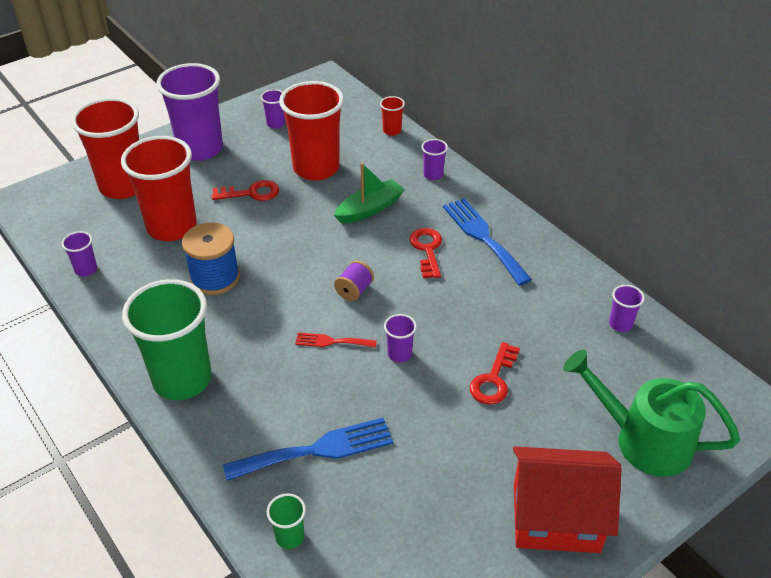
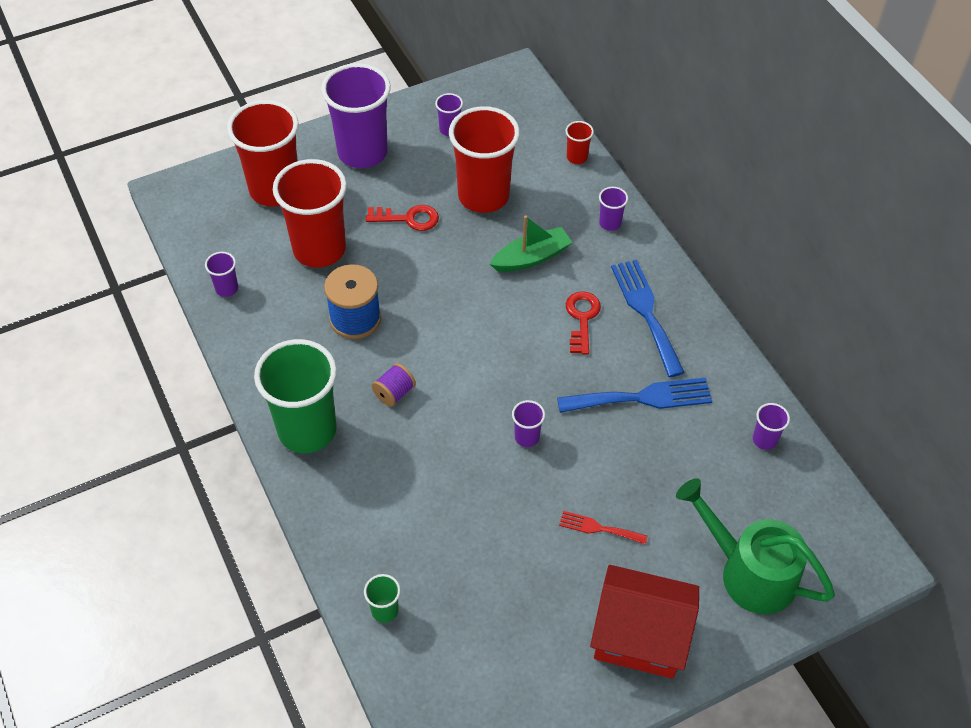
camera: 10 degrees right, 10 degrees up
(317, 450) = (425, 527): blue fork -> blue fork (642, 398)
(331, 341) = (461, 412): red fork -> red fork (598, 528)
(354, 290) = (495, 356): purple spool -> purple spool (394, 393)
(493, 379) = (615, 481): red key -> none

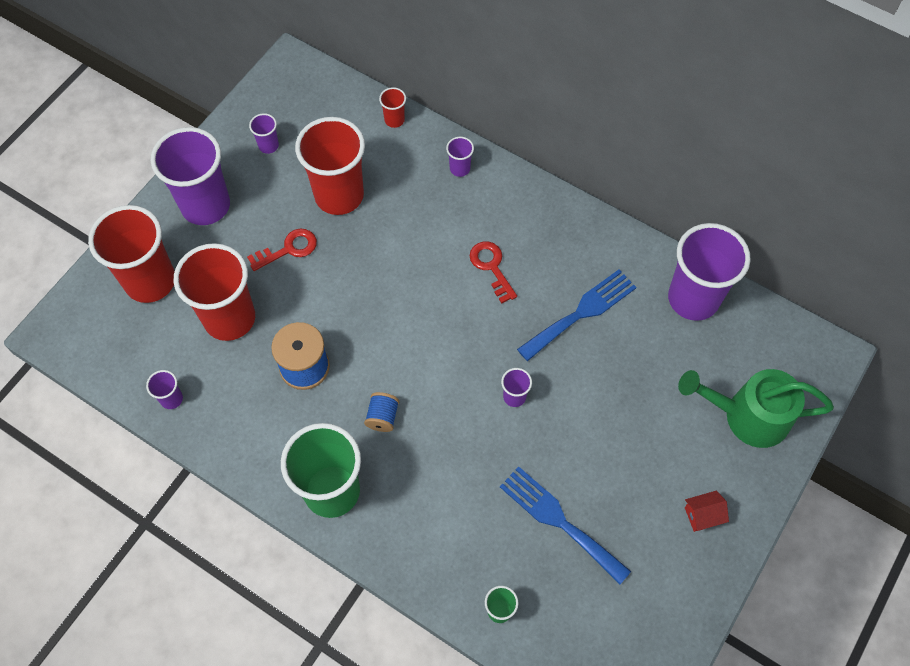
camera: 30 degrees left, 10 degrees up
(394, 393) = (382, 417): purple spool -> blue spool
(531, 257) = (416, 233): green boat -> none
(598, 528) = (617, 443): red fork -> none
(639, 637) = (702, 515): red house -> red house, size x0.42
(646, 312) = (538, 235): blue fork -> blue fork (559, 521)
(764, 440) = (693, 298): purple cup -> purple cup, size x2.37

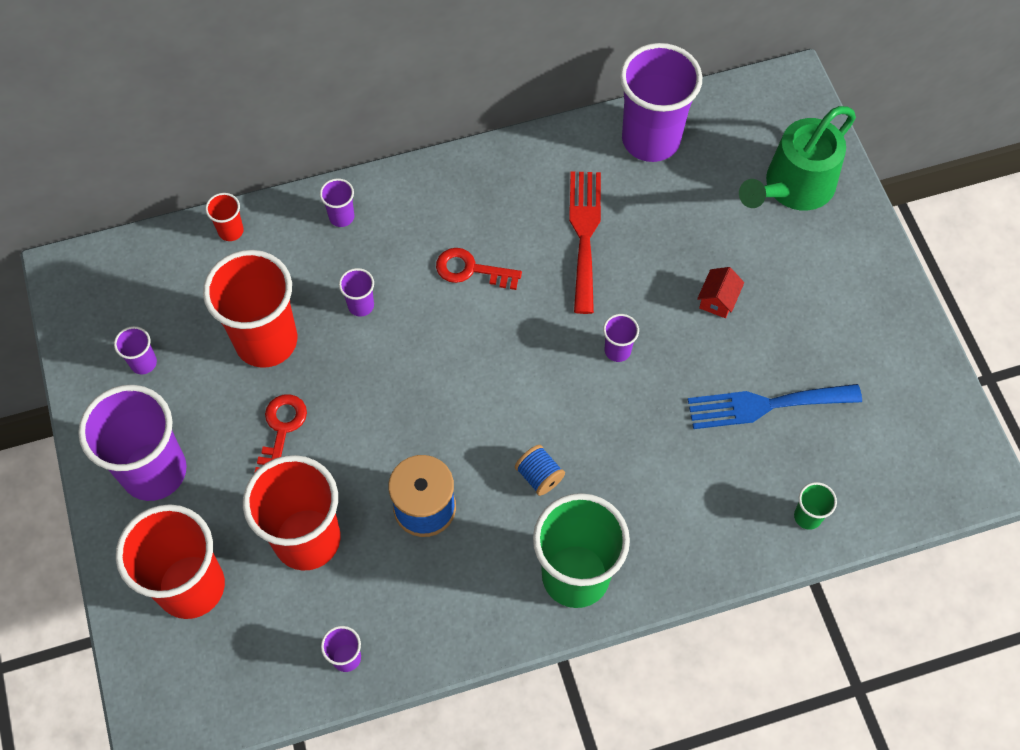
camera: 50 degrees left, 0 degrees up
(409, 226) = (361, 305): none -> purple cup
(581, 313) = (584, 234): blue fork -> red fork
(702, 515) = (852, 291): red house -> red house (718, 300)

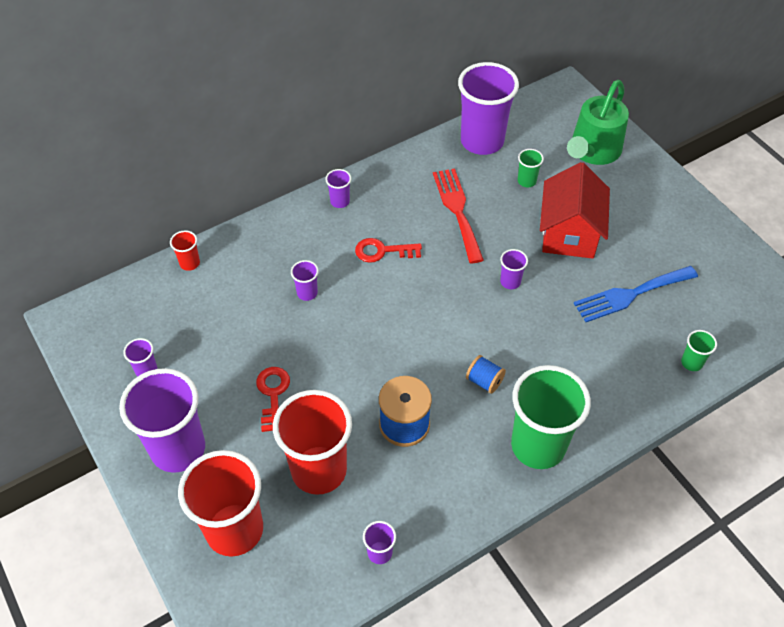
camera: 15 degrees left, 10 degrees down
(266, 341) = (241, 333): red cup -> none
(341, 217) = (273, 236): purple cup -> purple cup (340, 201)
(689, 212) = (526, 181): none -> green cup
(718, 300) = (569, 233): red house -> red house, size x2.37

